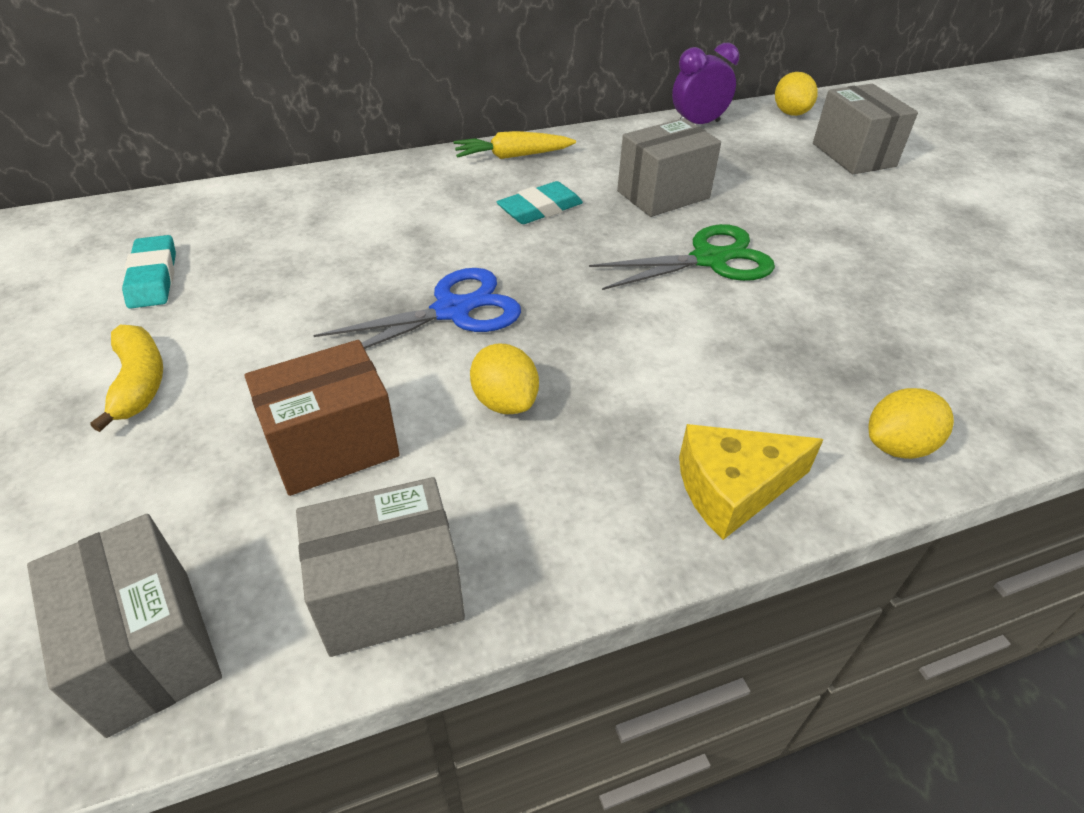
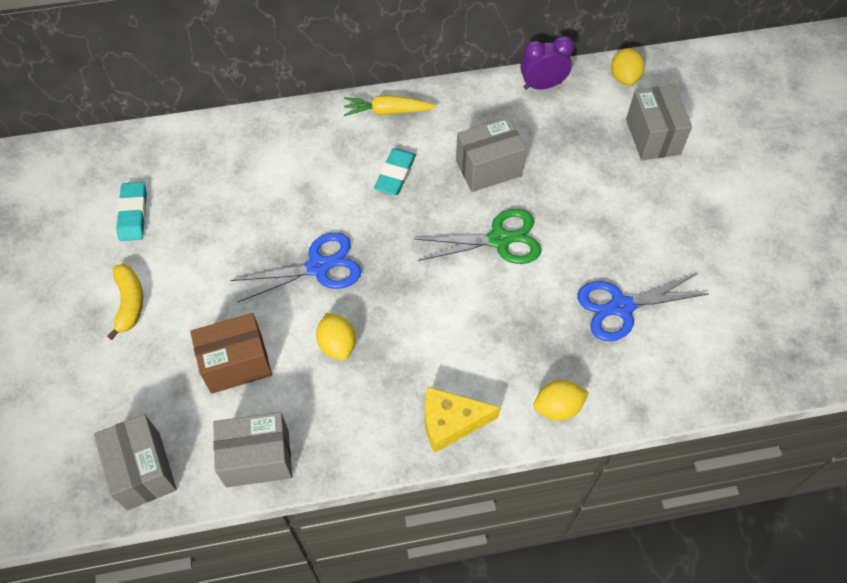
camera: 10 degrees right, 15 degrees up
(540, 209) = (395, 174): turquoise eraser -> turquoise eraser turned 45 degrees counterclockwise
(918, 314) = (621, 307): none -> blue scissors

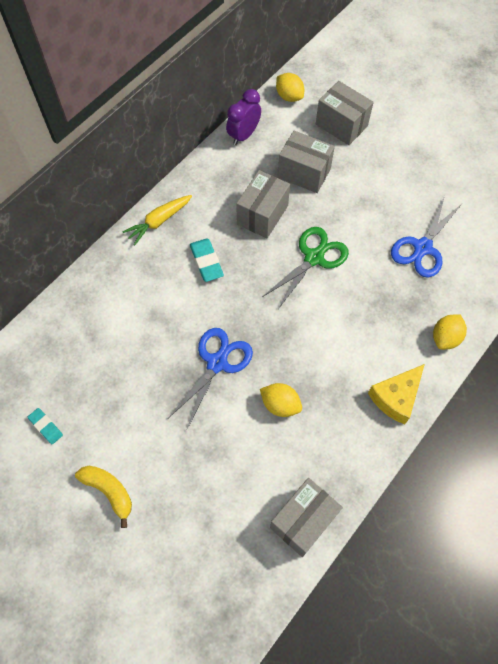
camera: 40 degrees left, 5 degrees up
(133, 214) = (46, 427): turquoise eraser -> turquoise eraser, size x0.66
(143, 470) = (237, 595): grey box -> grey box (304, 173)
(236, 364) = (227, 471): brown box -> none

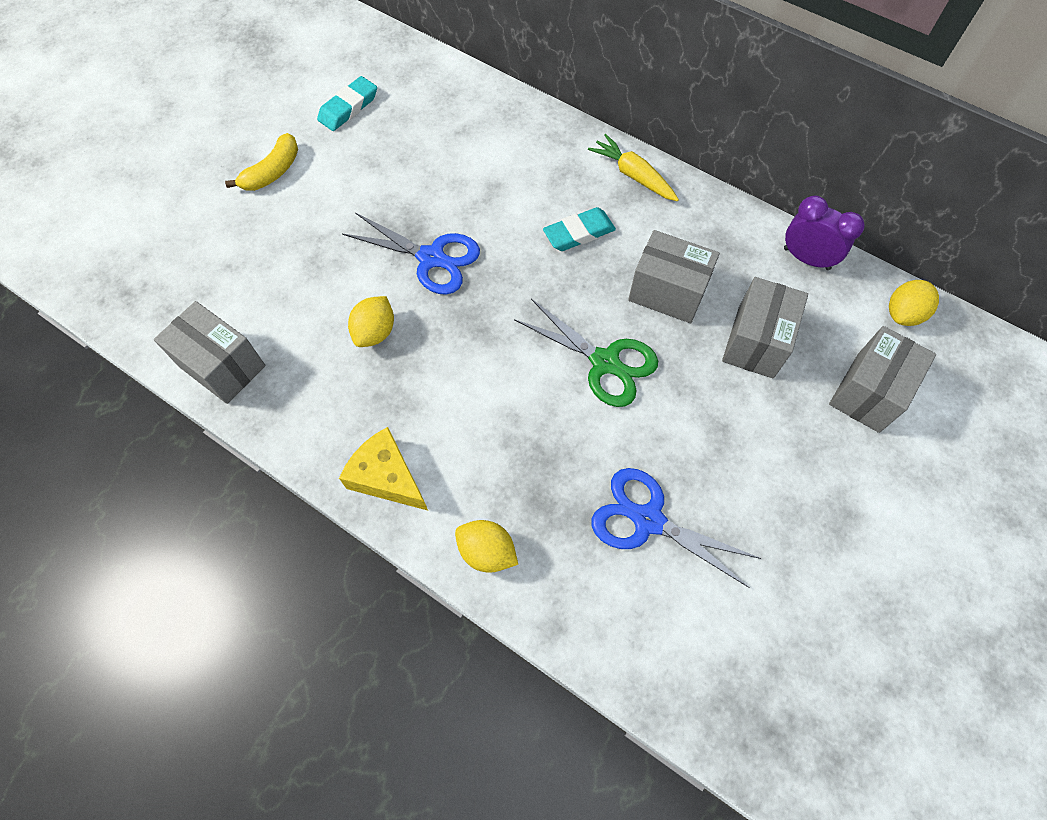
camera: 85 degrees right, 0 degrees up
(46, 427) = (348, 108): turquoise eraser -> turquoise eraser, size x1.52

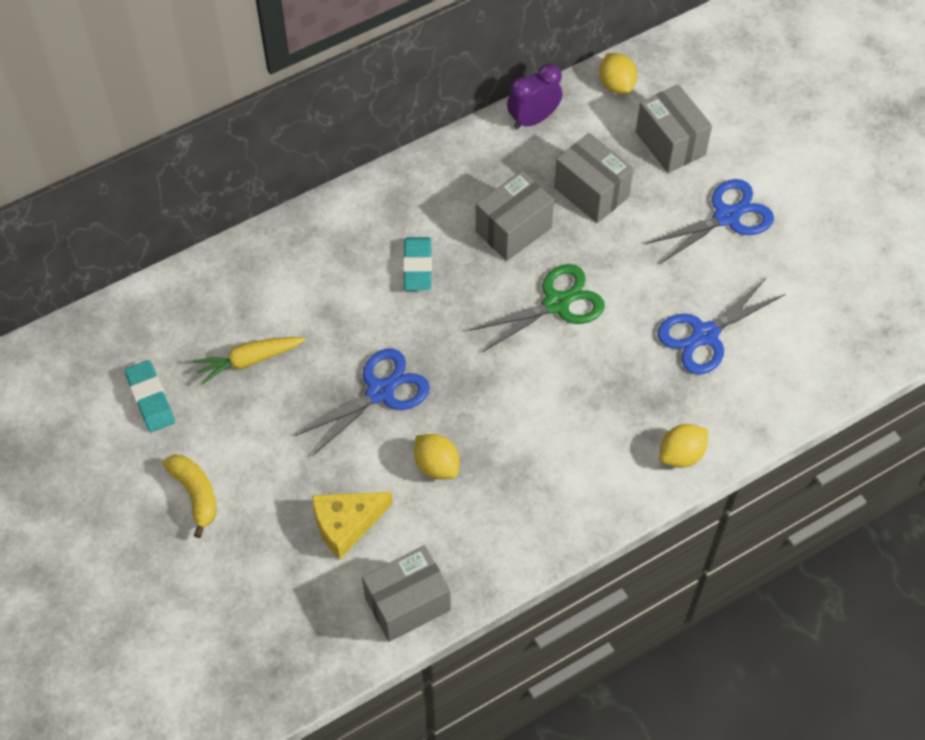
camera: 65 degrees left, 5 degrees down
(387, 477) = (584, 504): yellow cheese -> yellow cheese (346, 524)
(633, 175) = (378, 198): yellow carrot -> yellow carrot (249, 360)
(813, 485) = (726, 217): none -> blue scissors

